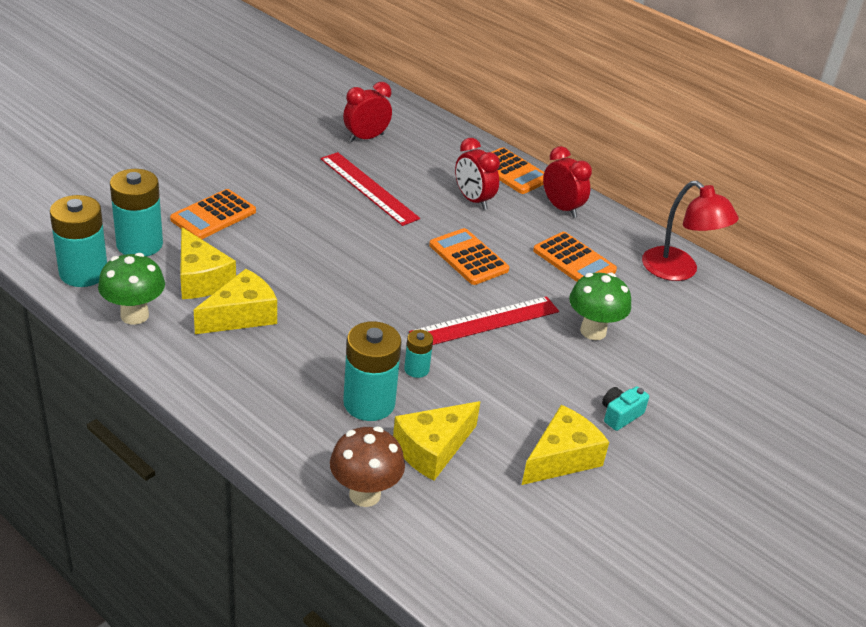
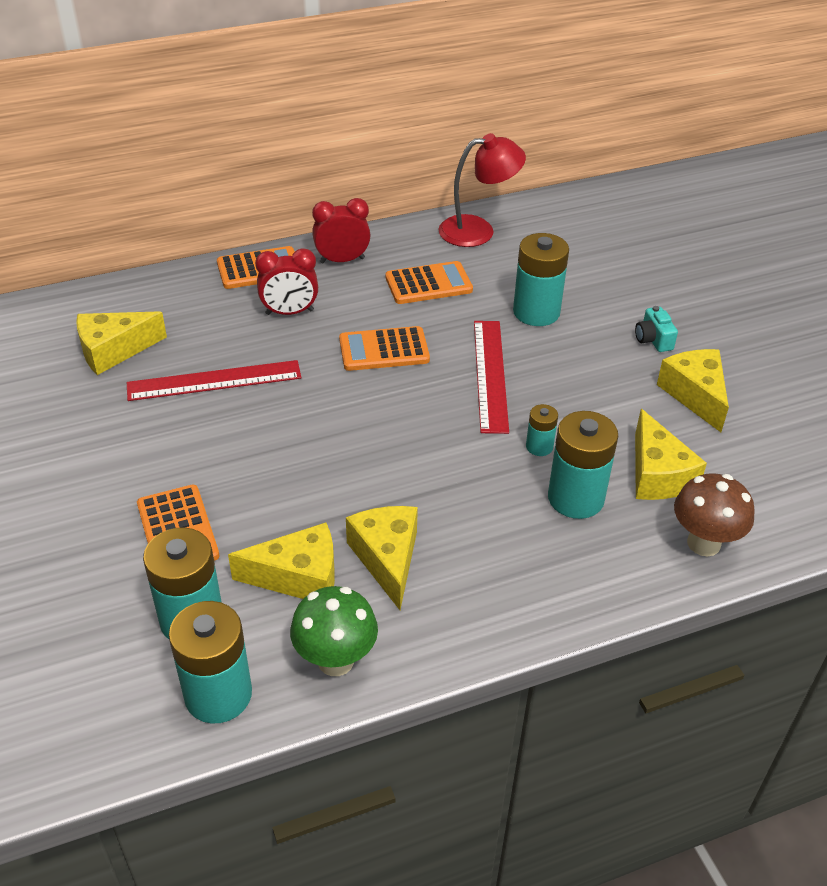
camera: 60 degrees left, 5 degrees up
(366, 138) = (114, 350): red clock -> yellow cheese
(593, 331) = (536, 312): green mushroom -> turquoise battery

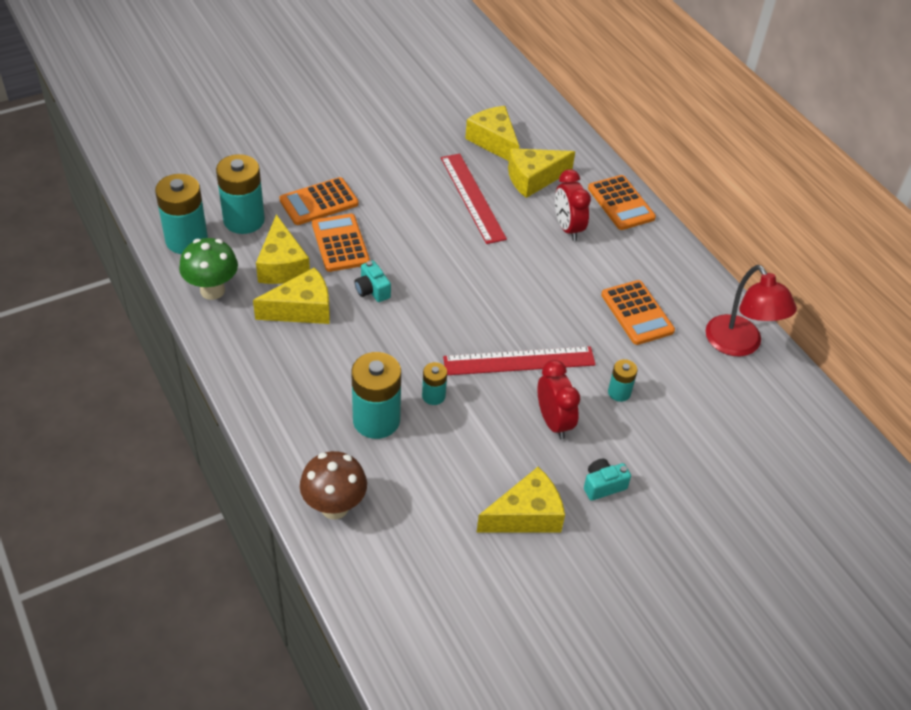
camera: 80 degrees right, 5 degrees up
(342, 260) = (652, 253): red clock -> red clock (554, 422)
(362, 486) = (372, 290): none -> turquoise camera
(384, 350) = (534, 290): orange calculator -> orange calculator (340, 243)
(536, 312) = (619, 392): turquoise battery -> turquoise battery, size x0.51
(657, 474) = (412, 478): yellow cheese -> yellow cheese (533, 179)

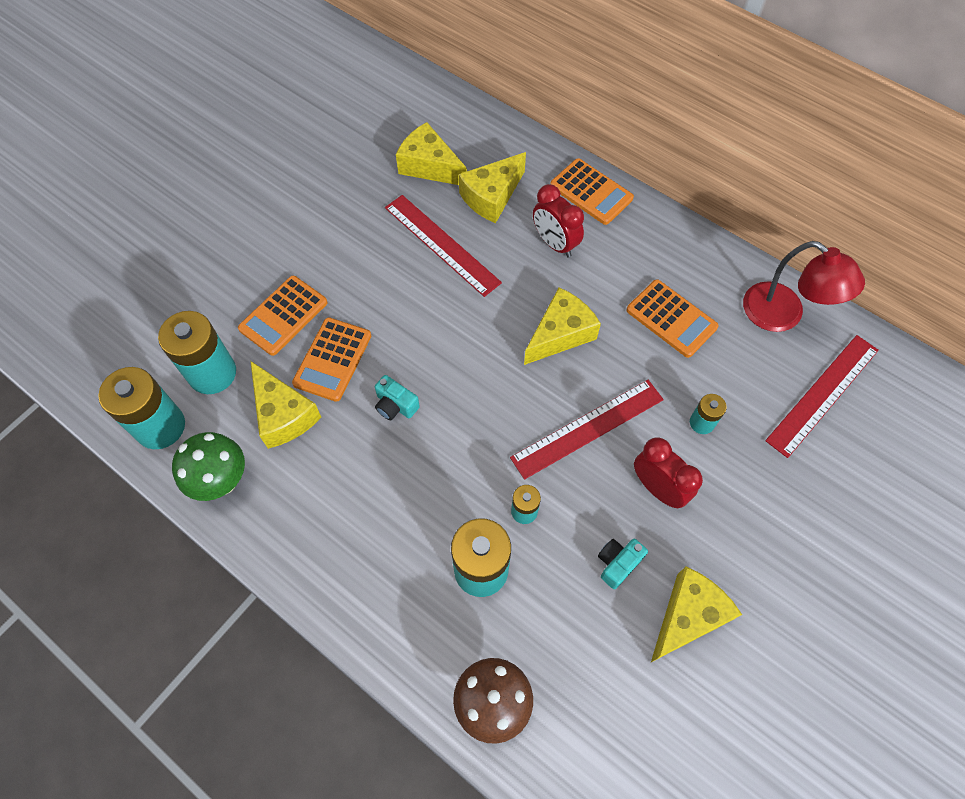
camera: 20 degrees left, 15 degrees up
(302, 309) = (333, 462): yellow cheese -> yellow cheese (560, 334)
(340, 243) = (332, 359): orange calculator -> orange calculator turned 120 degrees counterclockwise
(603, 485) = (742, 543): turquoise camera -> turquoise camera (618, 563)
(740, 412) = (822, 394): none -> red ruler

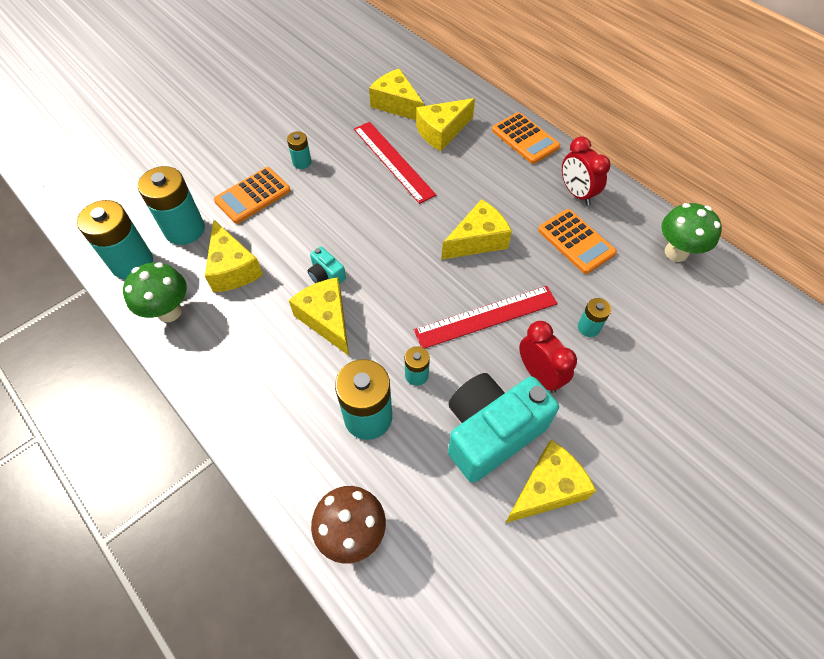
camera: 10 degrees right, 5 degrees down
(332, 262) = (302, 162): none -> turquoise battery
(332, 359) = (283, 233): orange calculator -> none
(408, 460) = (327, 319): none -> yellow cheese
(554, 244) = (487, 172): red clock -> red clock (576, 193)
(618, 563) = (491, 432): turquoise camera -> turquoise camera, size x2.35
(783, 315) = (676, 252): red lamp -> green mushroom
(822, 394) = (703, 320): red ruler -> none

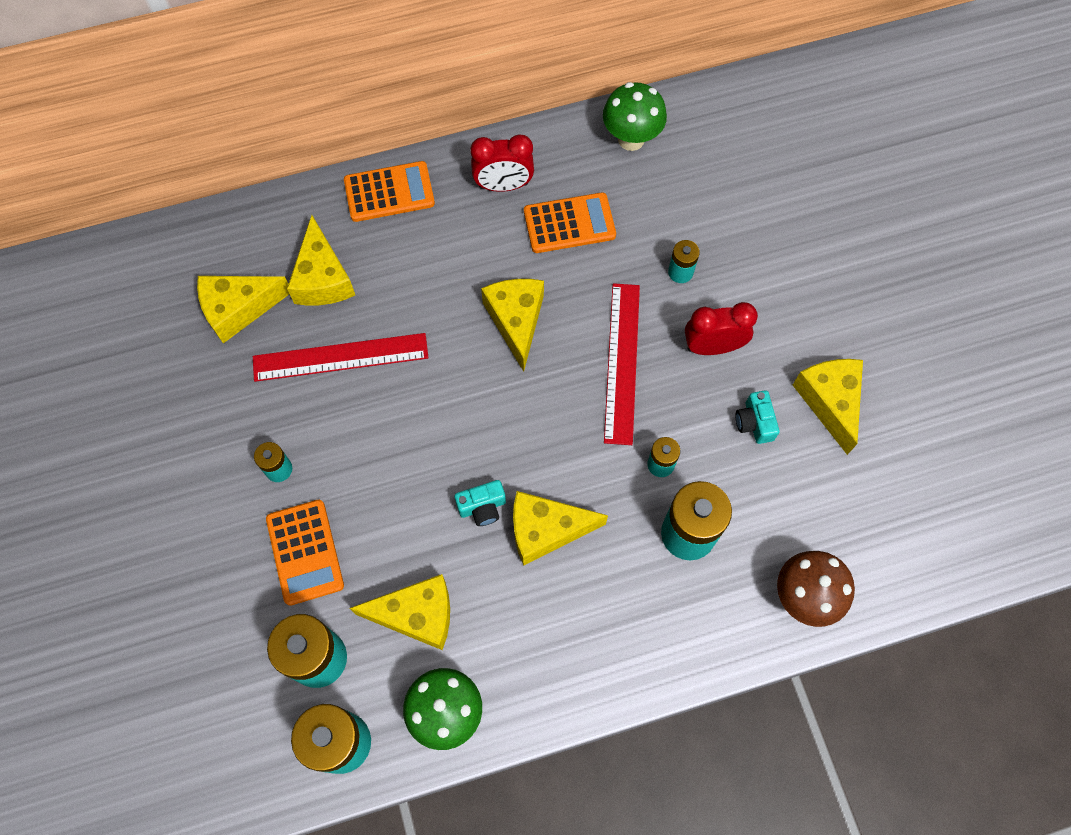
camera: 65 degrees left, 10 degrees up
(491, 432) = (754, 422): turquoise camera -> turquoise camera, size x0.43

